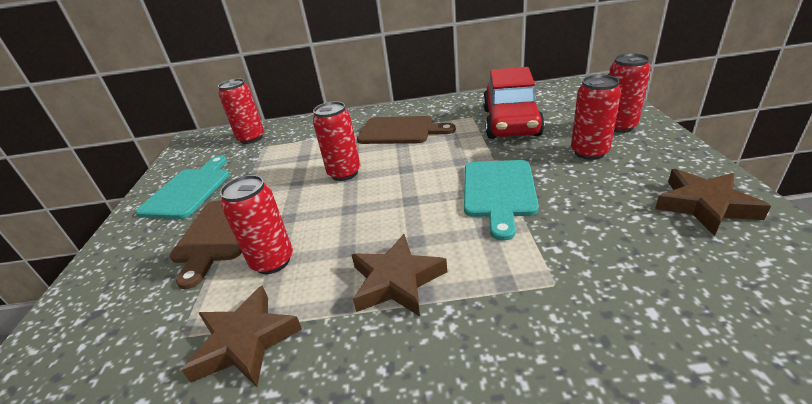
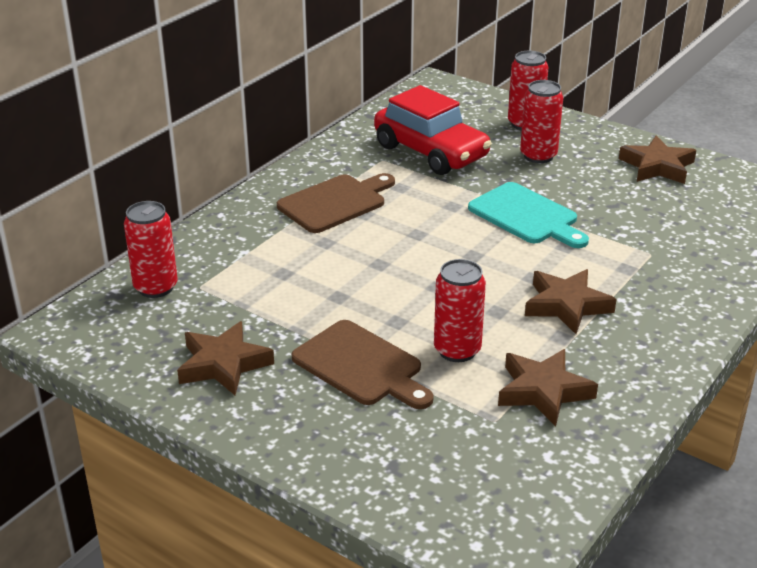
camera: 55 degrees left, 0 degrees up
(189, 190) = (223, 364): turquoise cutting board -> brown star
(344, 173) = (366, 264): red can -> none

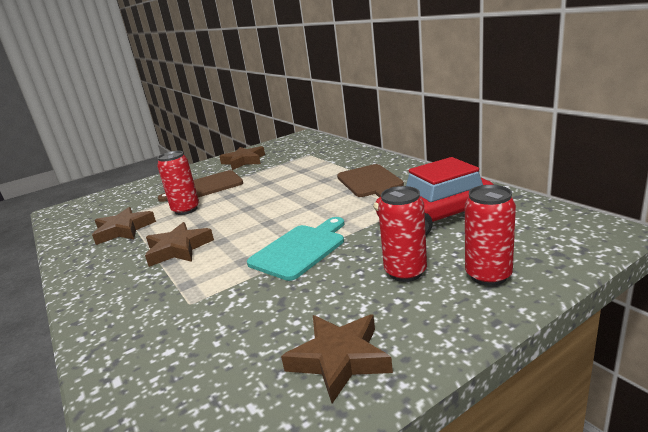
camera: 115 degrees right, 10 degrees down
(156, 287) = (316, 147): red can -> none
(526, 216) = (300, 249): turquoise cutting board -> turquoise cutting board turned 150 degrees clockwise

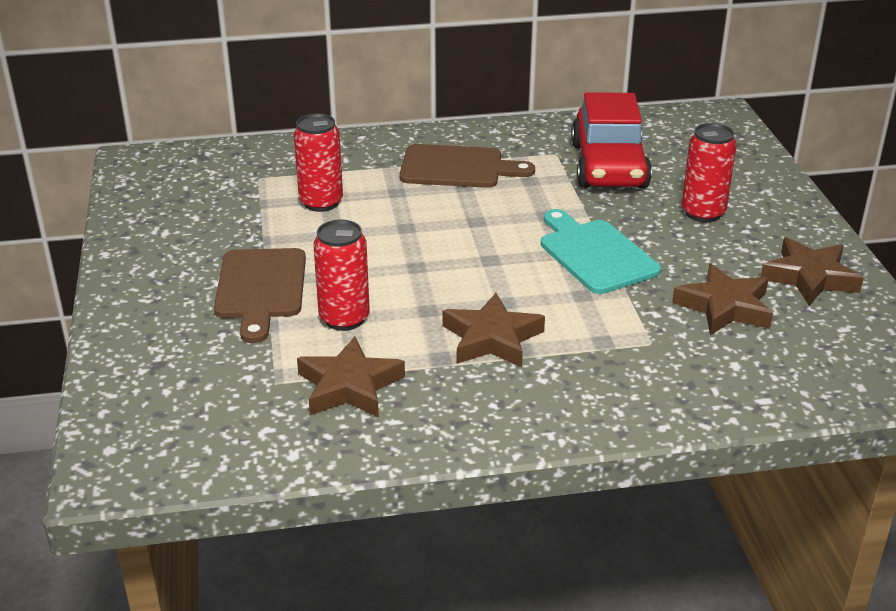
camera: 70 degrees left, 10 degrees up
(244, 161) = (182, 235): brown star -> brown star (724, 307)
(488, 275) = (743, 182): red can -> red can (321, 202)

